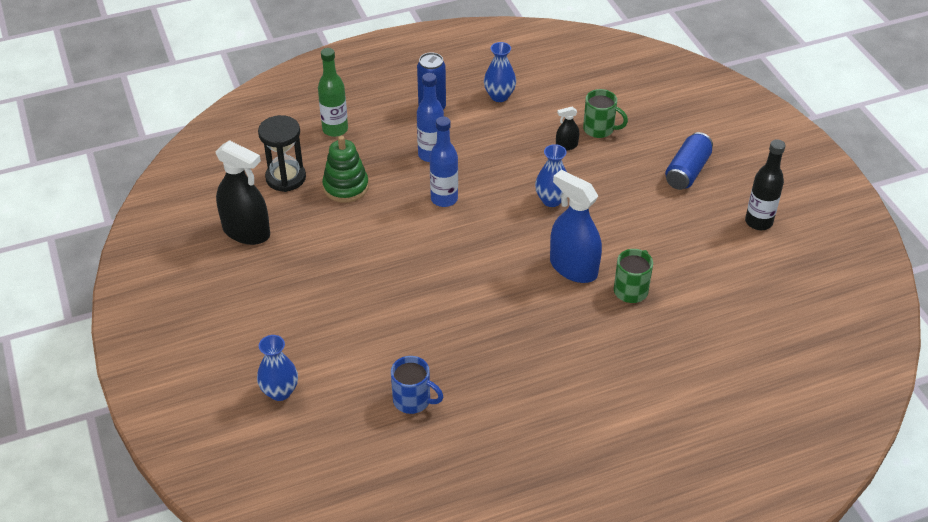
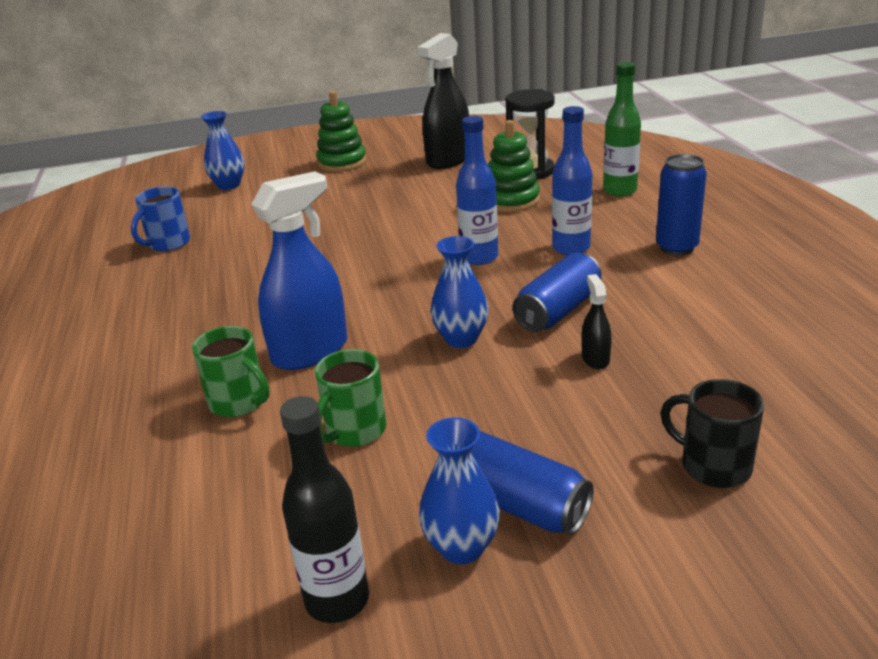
camera: 100 degrees right, 15 degrees down
(235, 310) = (342, 162): none -> green stacking toy
(499, 96) = (720, 300): blue vase -> blue vase (462, 547)
(515, 160) = (558, 311): none -> blue can
(599, 129) = (646, 398): green mug -> green mug (354, 431)
(647, 112) = (713, 466): none -> black mug

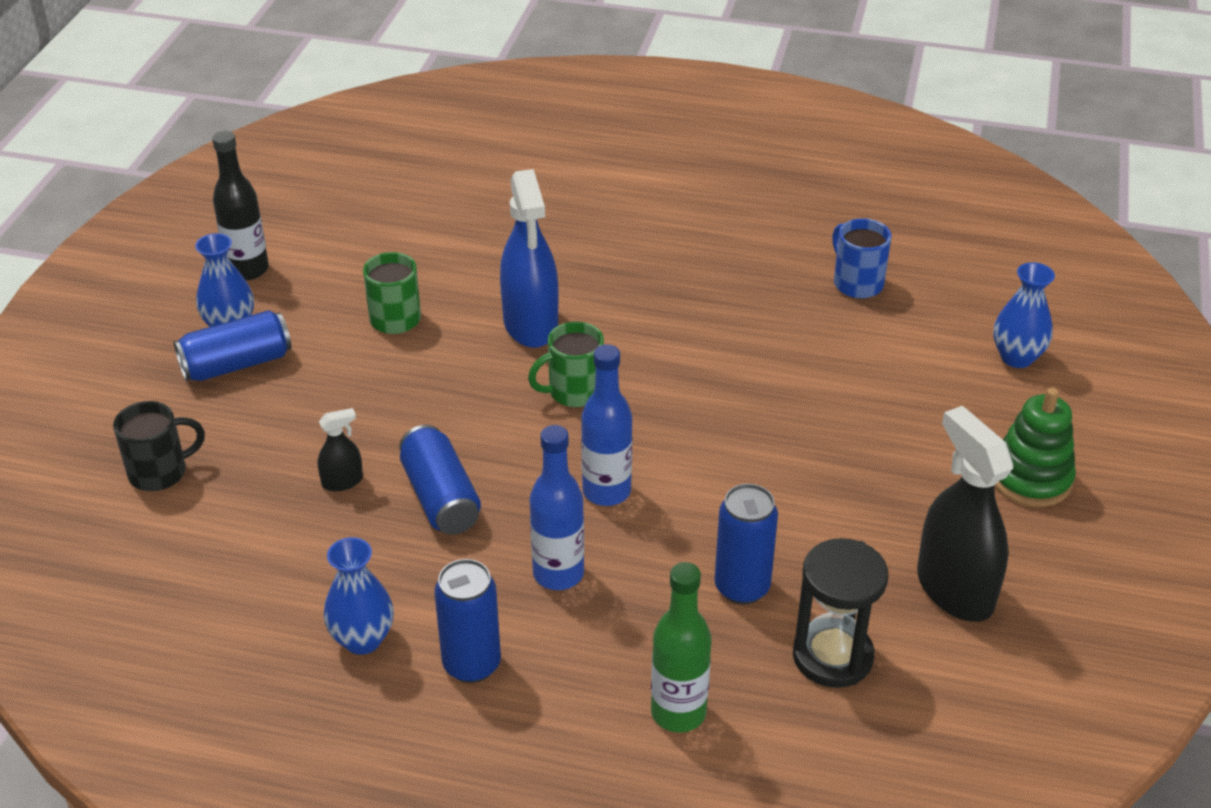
camera: 115 degrees right, 10 degrees up
(239, 402) = (492, 273): green mug -> green mug (573, 392)
(461, 339) = (459, 415): blue vase -> blue vase (362, 639)
(511, 200) = (742, 587): green stacking toy -> blue can
(595, 359) = (342, 481): black spray bottle -> black spray bottle turned 45 degrees counterclockwise

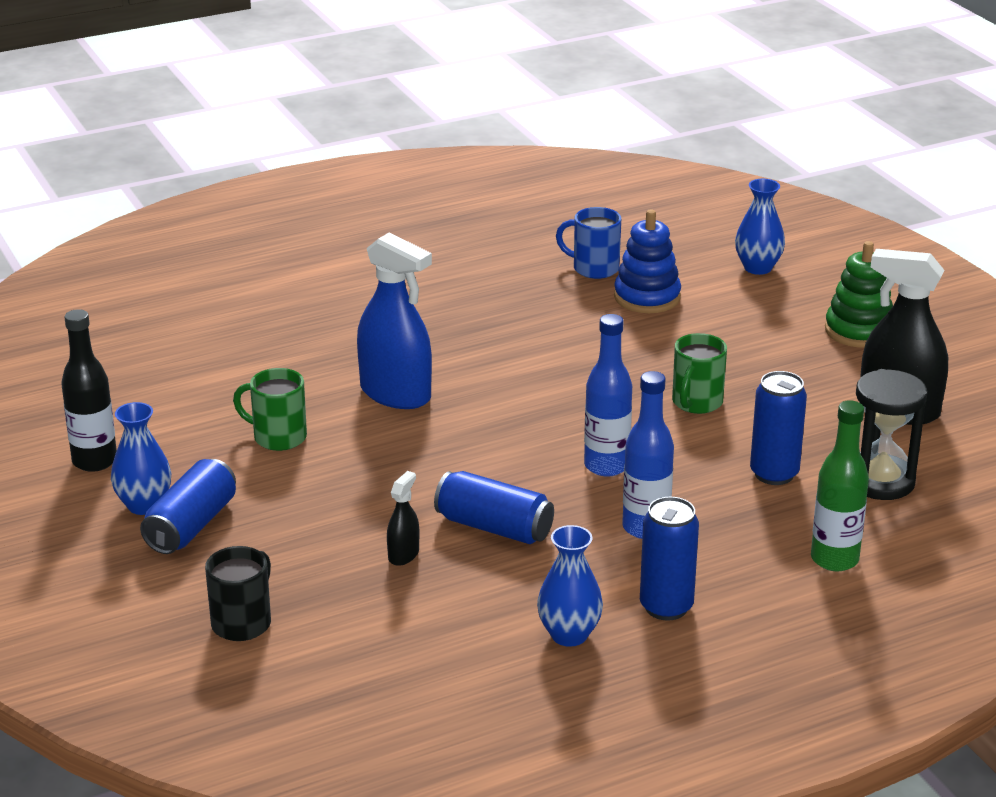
camera: 40 degrees left, 10 degrees down
(573, 392) = (492, 420): green mug -> green mug (696, 403)
(867, 337) = (647, 297): none -> blue stacking toy

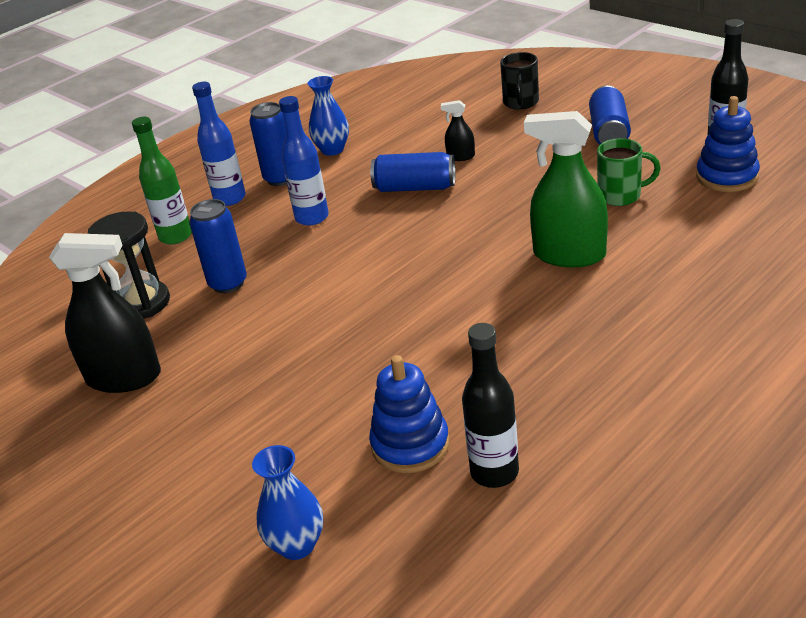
camera: 165 degrees right, 5 degrees up
(144, 505) = (653, 132): blue vase -> none
(150, 422) = (727, 176): none -> blue stacking toy
(395, 394) = (569, 255): blue spray bottle -> green spray bottle
(403, 555) = (460, 157): black spray bottle -> black spray bottle turned 90 degrees clockwise
(594, 268) = (494, 472): blue mug -> black bottle
(606, 466) = (360, 250): blue bottle -> blue bottle (230, 198)
(696, 403) = (309, 327): green mug -> none
(859, 331) = (163, 472): green stacking toy -> none

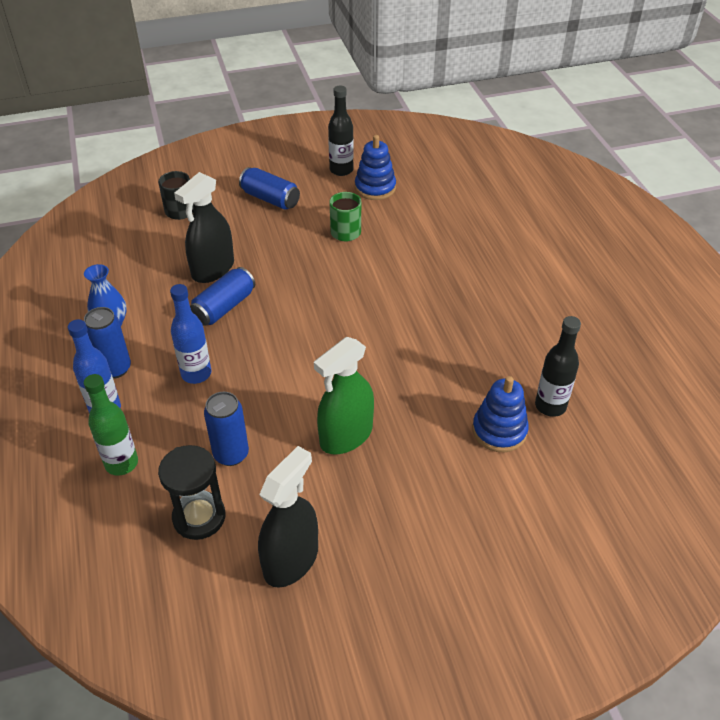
camera: 65 degrees left, 10 degrees up
(297, 545) = (548, 520): blue vase -> none
(460, 157) = (213, 269): black spray bottle -> black spray bottle, size x2.18
(569, 255) = (383, 281): green spray bottle -> green spray bottle (346, 436)

